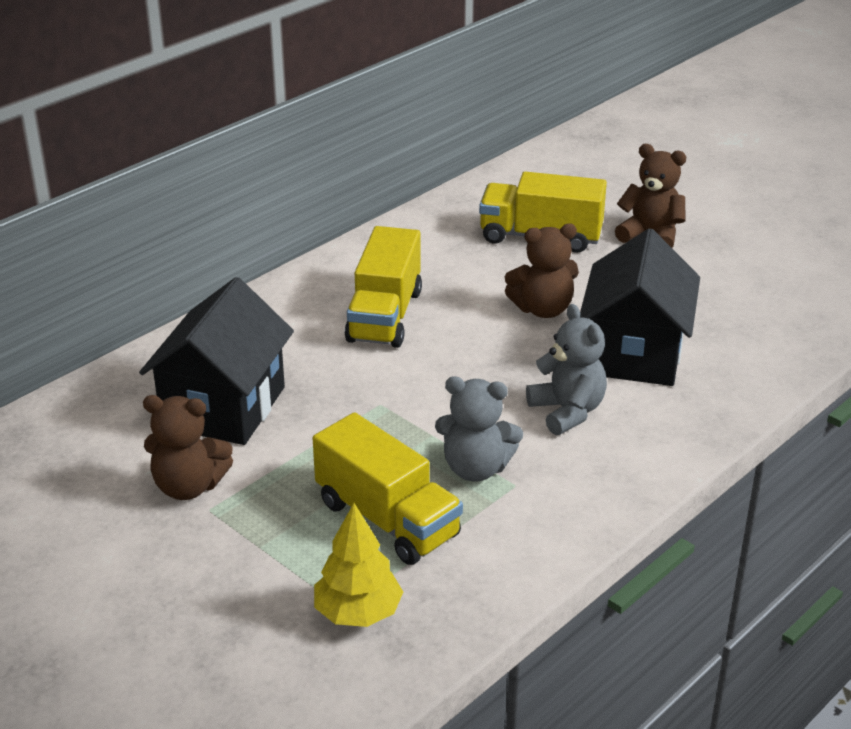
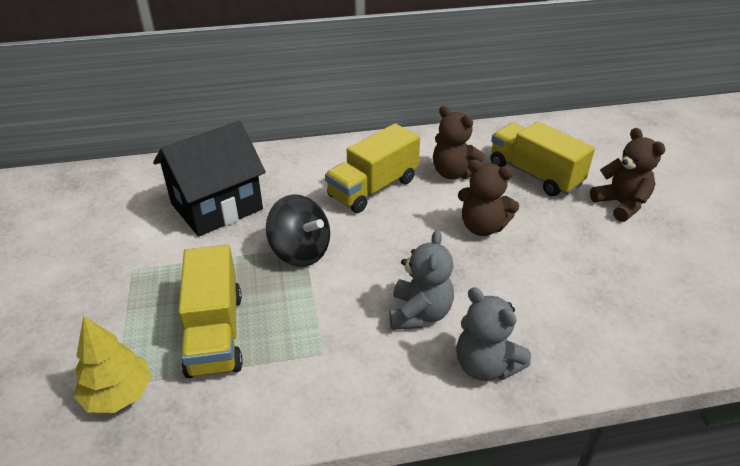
camera: 35 degrees right, 5 degrees up
(188, 486) = (140, 248): brown teddy bear -> brown teddy bear (454, 173)
(382, 410) = (300, 252): none -> black spinning top
(476, 468) = (310, 325): grey teddy bear -> grey teddy bear (485, 365)
(634, 353) = (517, 290): black house -> none

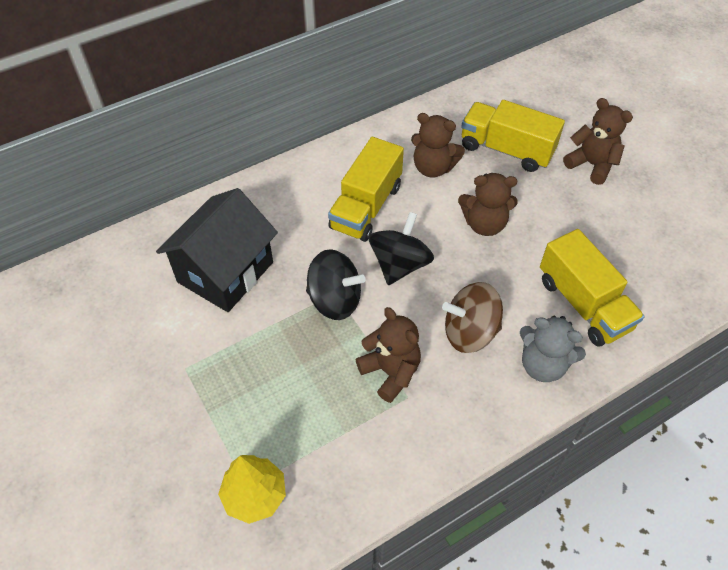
camera: 20 degrees left, 15 degrees up
(215, 333) = (304, 409): yellow truck -> yellow truck (583, 304)
(318, 326) = (390, 372): none -> brown teddy bear
(379, 239) = (399, 264): none -> black spinning top
(419, 313) = (470, 332): grey teddy bear -> brown spinning top

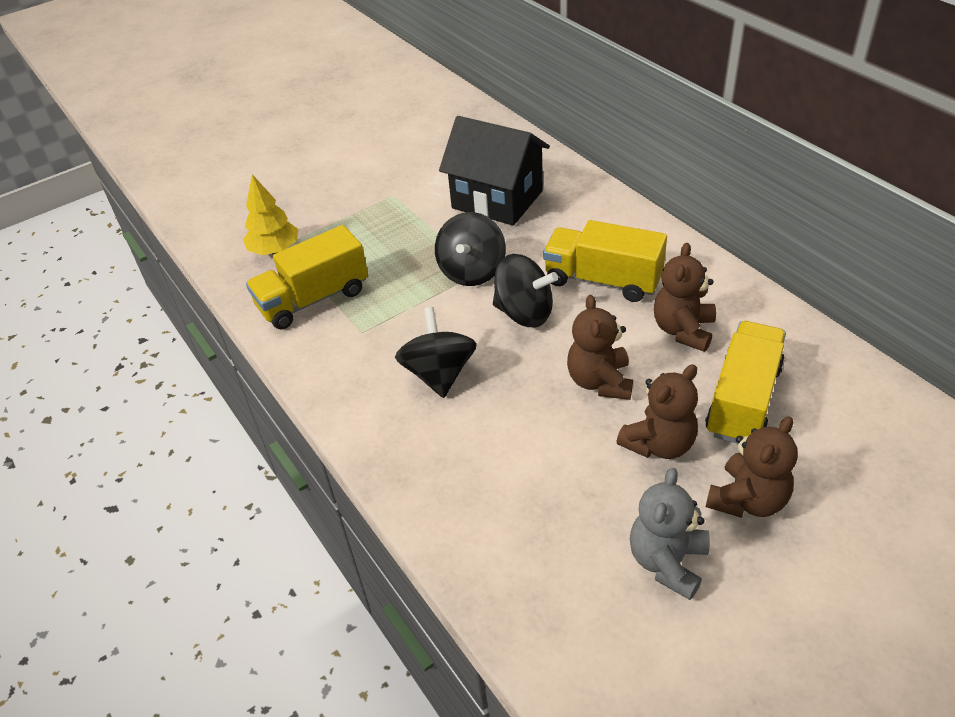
camera: 90 degrees right, 10 degrees down
(390, 372) = (389, 317): brown teddy bear -> brown teddy bear (659, 444)
(470, 332) = (439, 374): brown spinning top -> black spinning top
(543, 365) = (398, 438): grey teddy bear -> grey teddy bear (667, 562)
(583, 304) = (487, 479): yellow truck -> yellow truck (313, 299)

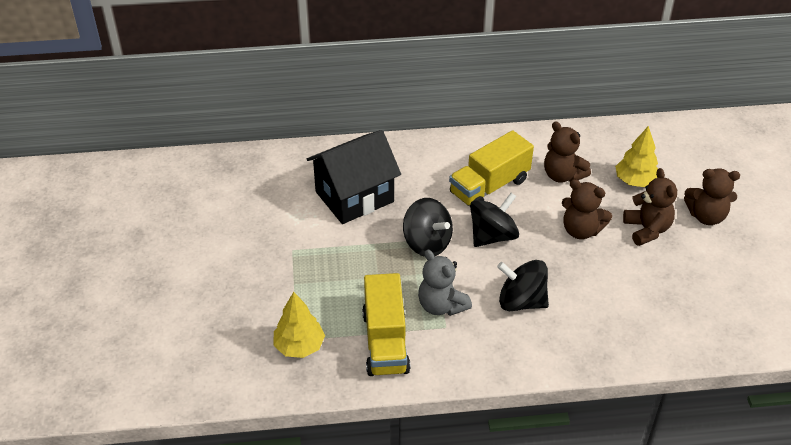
camera: 65 degrees left, 0 degrees up
(667, 562) = (730, 266): grey teddy bear -> grey teddy bear (441, 305)
(743, 400) = (635, 181): yellow truck -> yellow tree
(747, 500) = (706, 216): brown teddy bear -> brown teddy bear turned 120 degrees clockwise

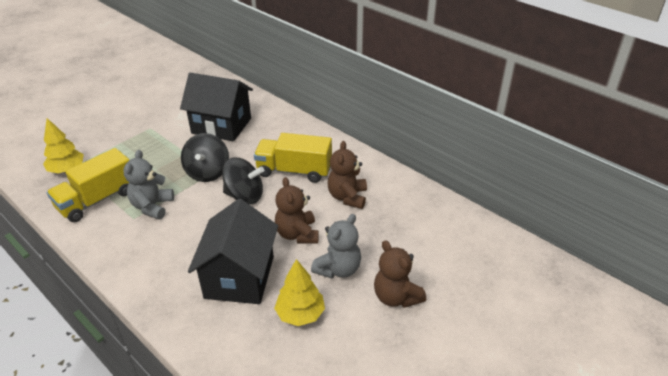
camera: 50 degrees right, 5 degrees down
(521, 301) = (189, 240): black spinning top -> none
(602, 292) = (239, 277): none -> black house
(635, 181) = (388, 236): yellow tree -> yellow tree (300, 314)
(647, 229) = (338, 269): brown teddy bear -> grey teddy bear

